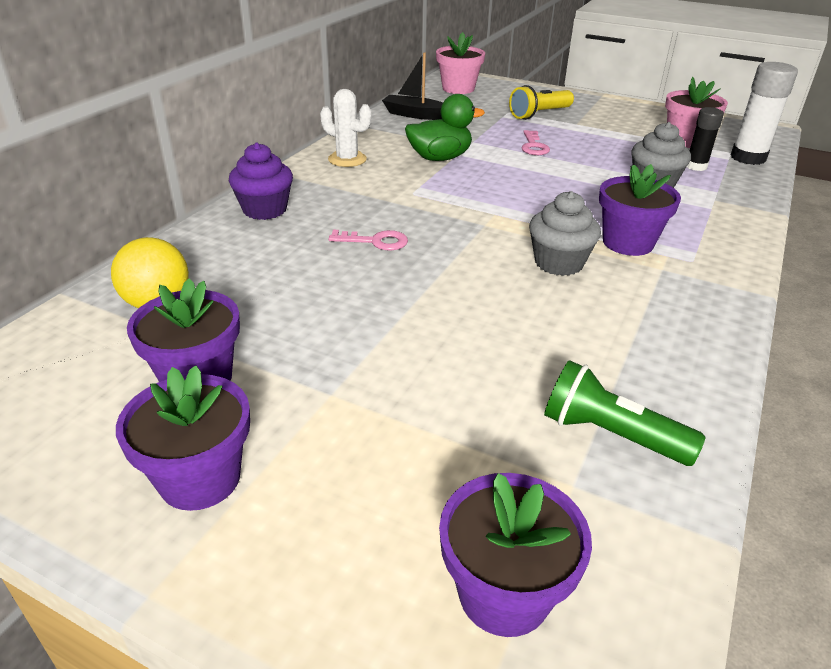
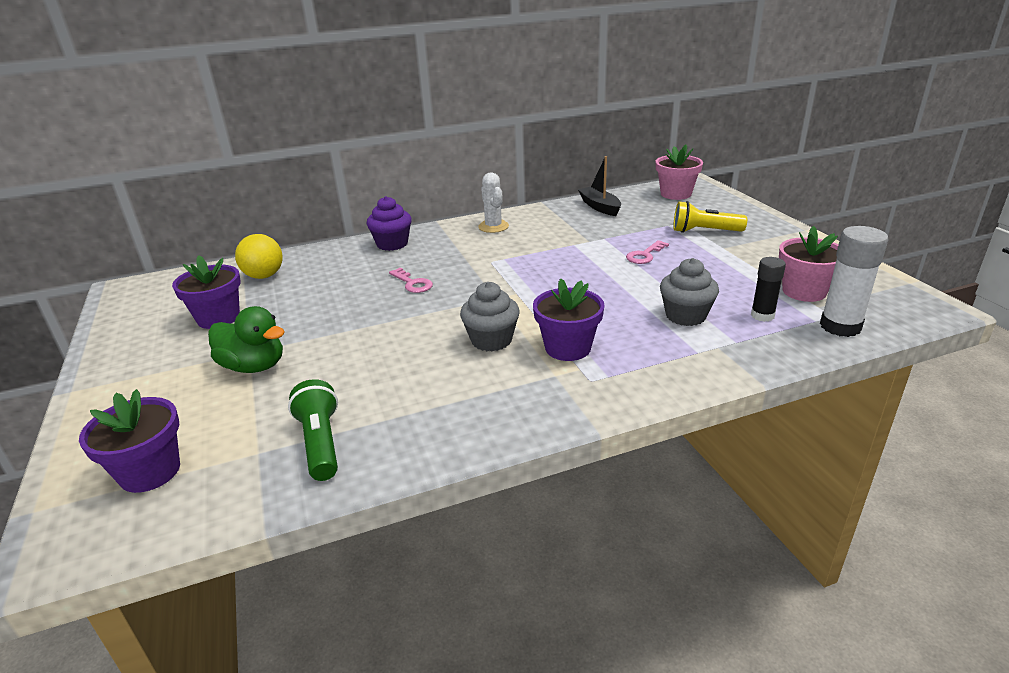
camera: 45 degrees right, 5 degrees down
(200, 478) = (150, 359): purple flower pot -> none
(440, 158) = (555, 243): green duck -> green duck (254, 366)

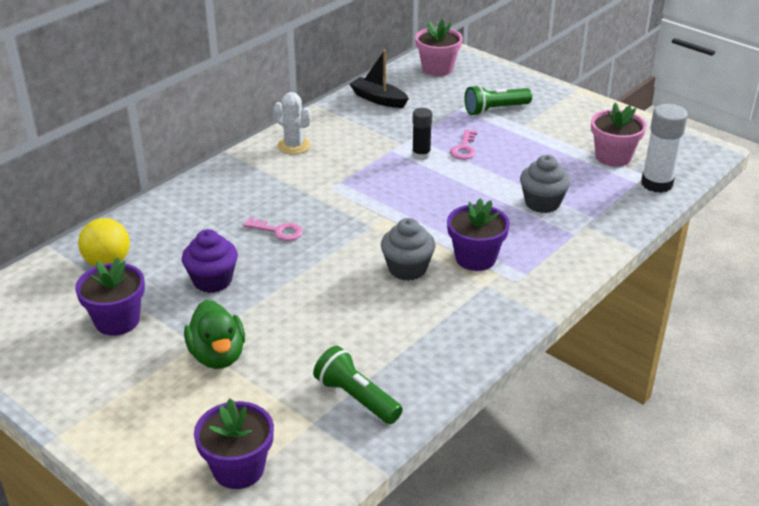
camera: 30 degrees left, 5 degrees up
(254, 366) = (218, 355): green duck -> green duck turned 75 degrees clockwise
(392, 244) = (208, 191): purple cupcake -> purple cupcake (212, 280)
(704, 231) = (495, 110): yellow flashlight -> green flashlight
(762, 315) = (598, 188): black glue stick -> black glue stick (421, 155)

